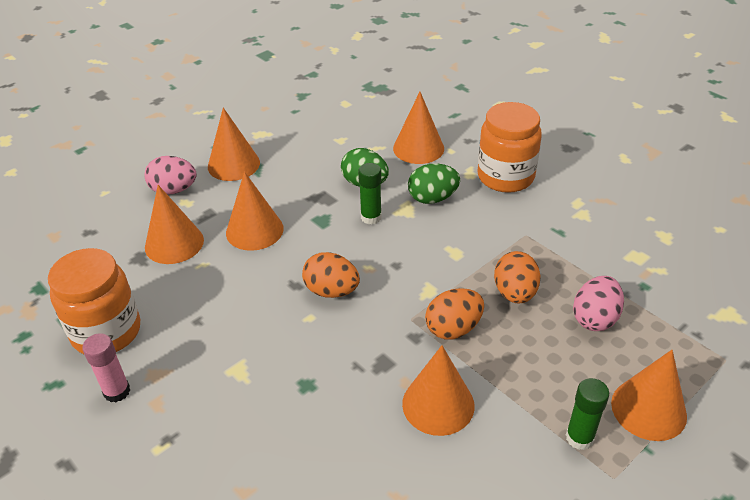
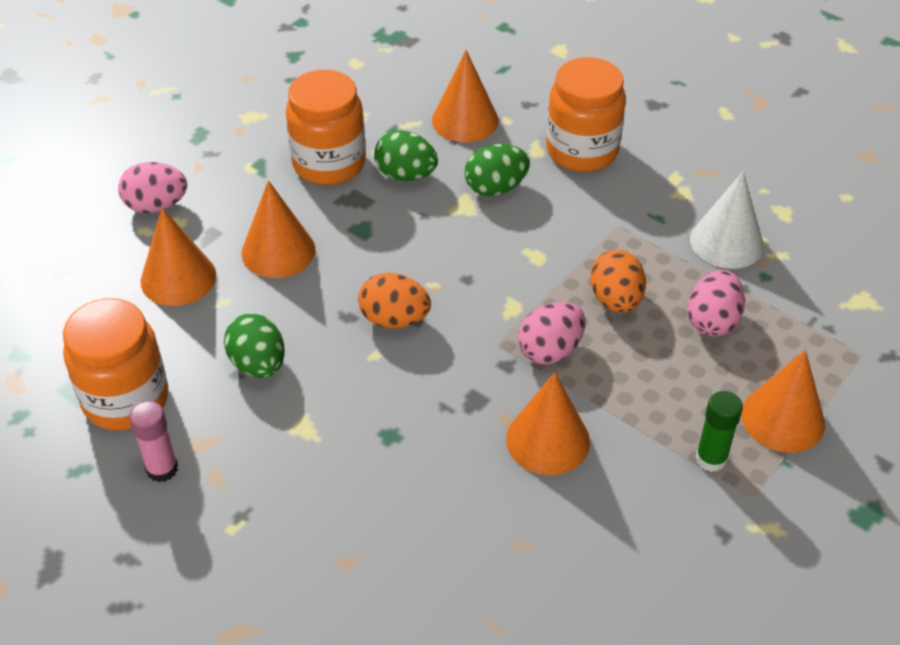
camera: 10 degrees left, 5 degrees up
(216, 315) = (258, 364): none -> green egg
(233, 164) = (227, 163): orange cone -> none
(309, 171) = (329, 163): none -> orange jar
(371, 217) = (423, 220): green glue stick -> none
(453, 328) = (550, 350): orange egg -> pink egg
(614, 256) = (726, 242): none -> white cone

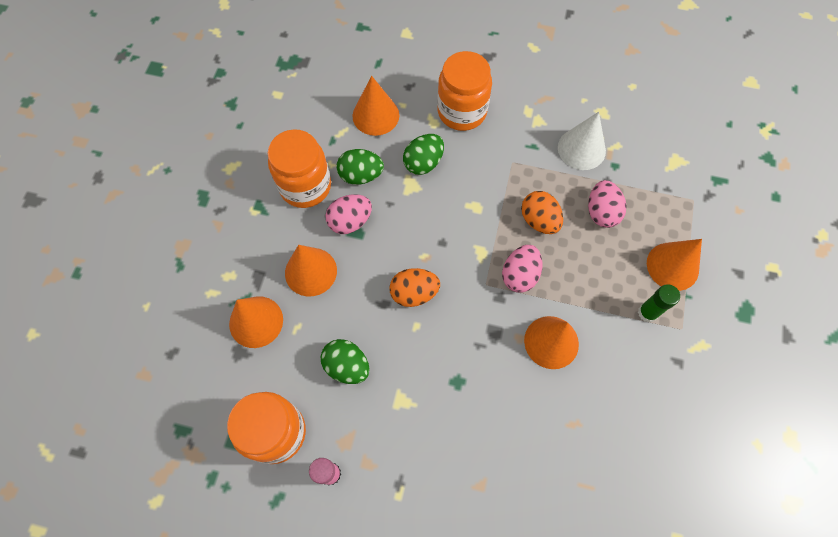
camera: 25 degrees left, 20 degrees up
(156, 206) = (207, 269): pink egg -> pink egg (350, 221)

